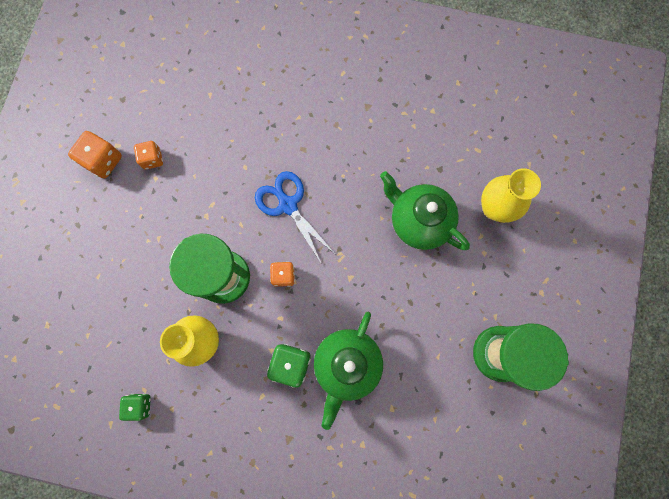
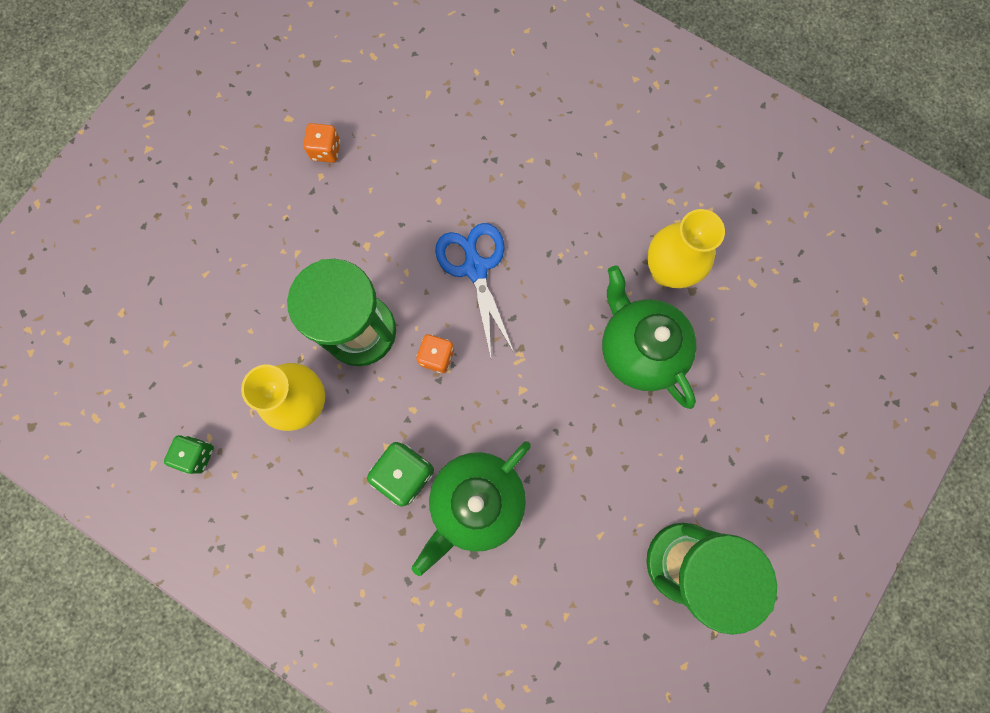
camera: 20 degrees right, 0 degrees up
(103, 161) = (265, 132): orange dice -> none
(494, 208) = (747, 367): yellow vase -> yellow vase (667, 270)

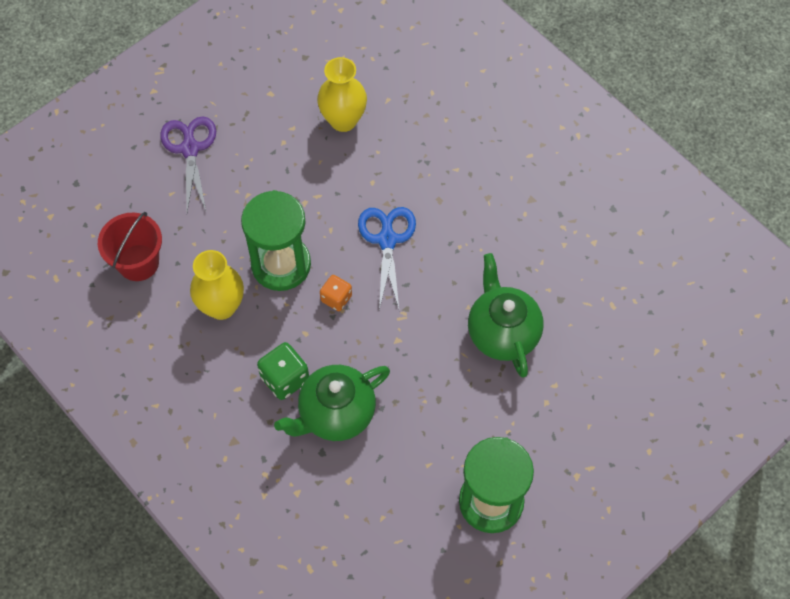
camera: 15 degrees right, 15 degrees down
(190, 372) = (138, 262): none -> red bucket
(197, 455) = (126, 324): green dice -> none
(211, 211) = (190, 148): none -> purple scissors
(326, 150) = (293, 124): orange dice -> none
(667, 270) = (544, 279): yellow vase -> yellow vase (343, 120)

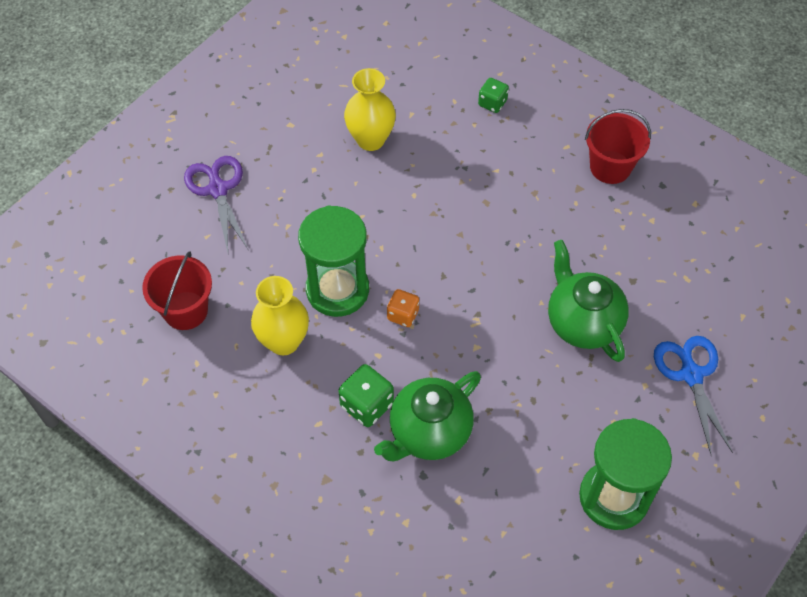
camera: 10 degrees left, 5 degrees down
(387, 239) = (442, 248): blue scissors -> blue scissors (691, 374)
(468, 100) = (492, 103): none -> green dice
(567, 182) = (610, 167): none -> red bucket

